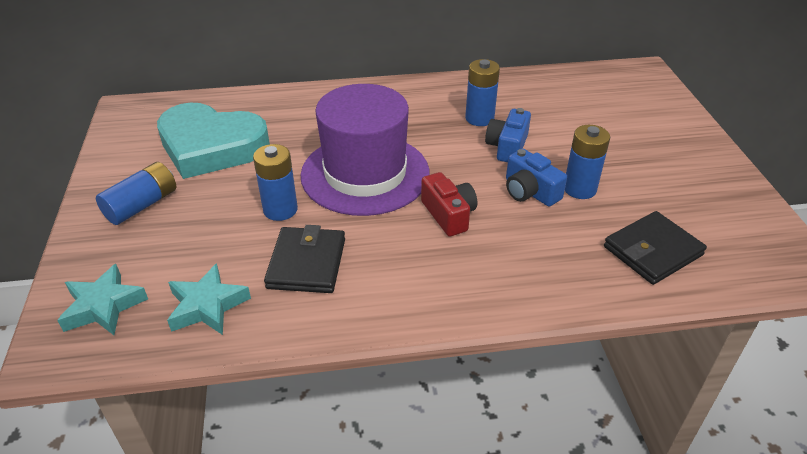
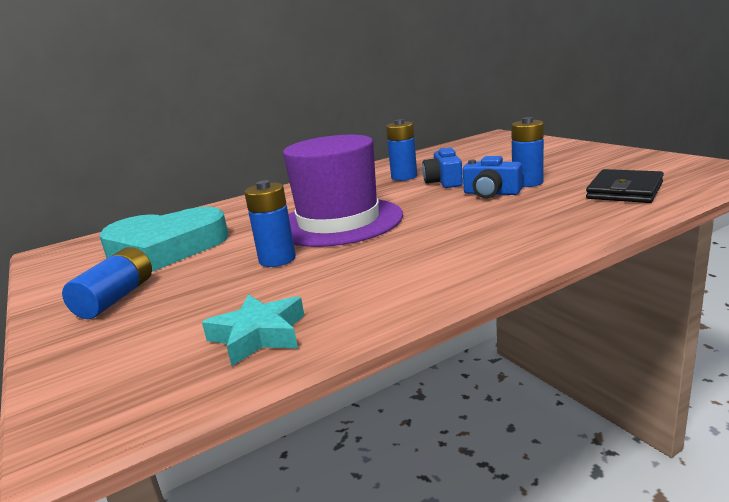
camera: 20 degrees left, 20 degrees down
(103, 306) = (123, 377): turquoise star -> none
(307, 263) = (340, 279): black wallet -> none
(448, 214) = (440, 219): red camera -> none

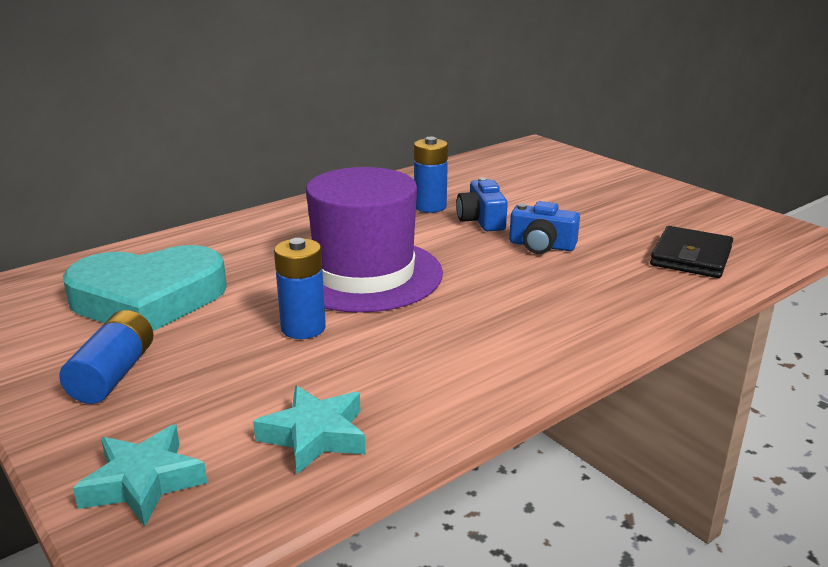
camera: 10 degrees left, 5 degrees up
(100, 375) = (143, 482): none -> turquoise star
(527, 183) = (582, 233): blue battery -> none

